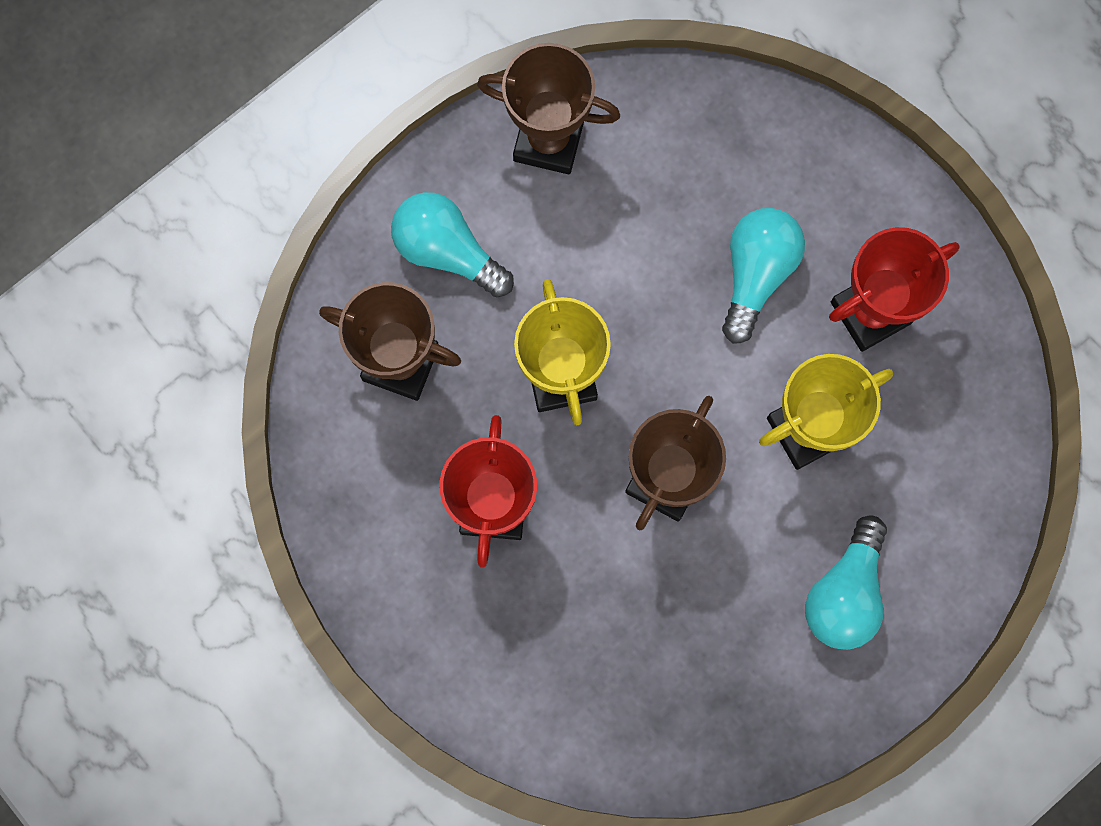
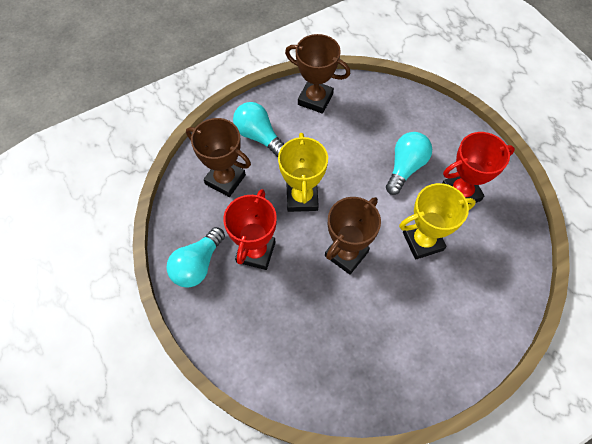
camera: 10 degrees right, 15 degrees down
(844, 593) = (434, 326): turquoise light bulb -> turquoise light bulb (197, 265)

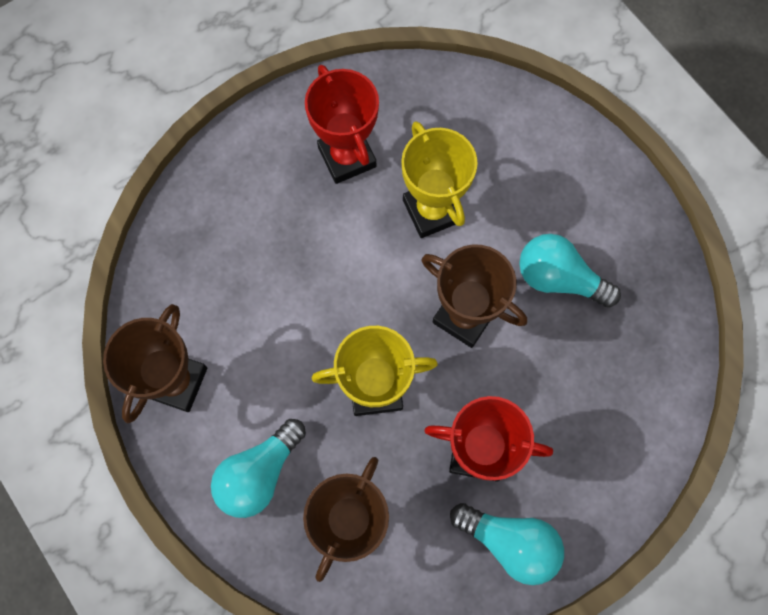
camera: 95 degrees left, 10 degrees up
(405, 167) = (307, 234): turquoise light bulb -> turquoise light bulb (558, 278)

